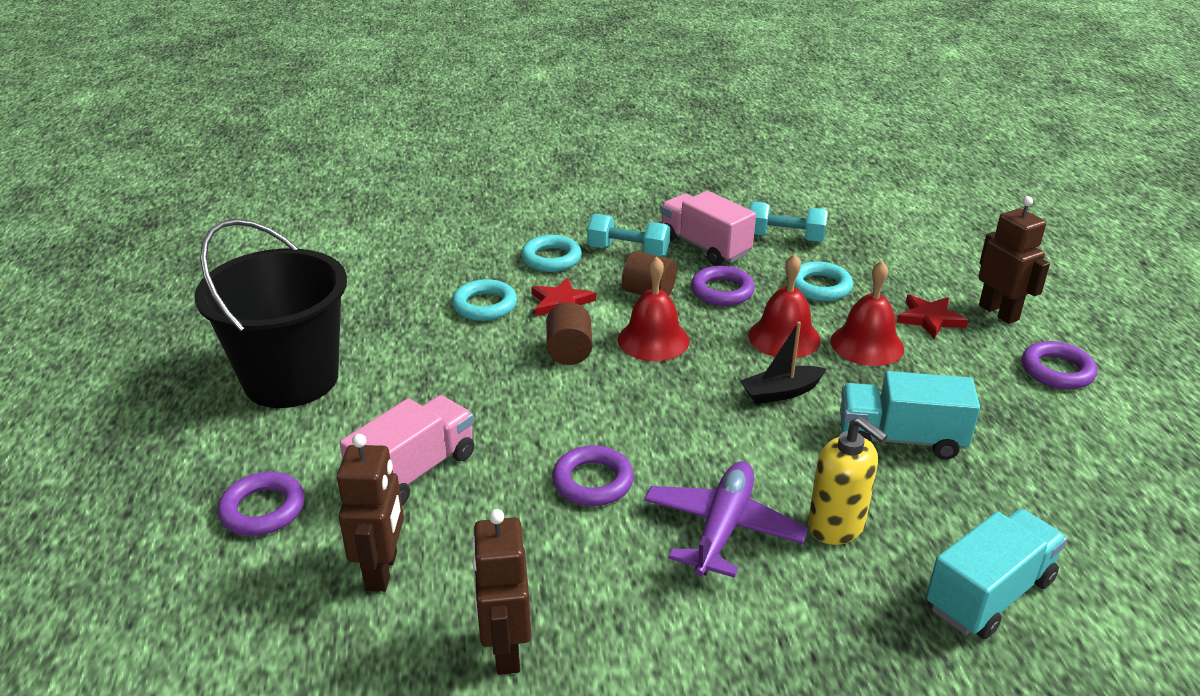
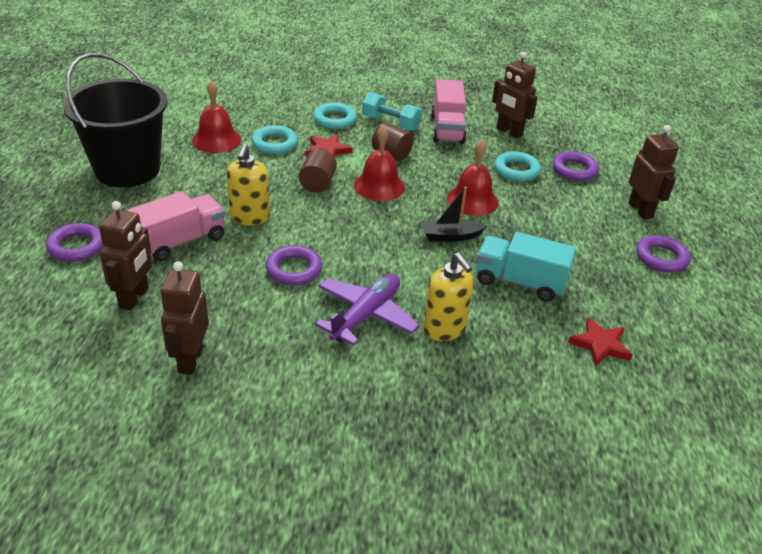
camera: 10 degrees right, 5 degrees up
(497, 417) = (249, 217): none -> yellow soap dispenser
(704, 247) = (447, 129): pink truck -> pink truck turned 150 degrees counterclockwise
(722, 291) = (444, 161): purple ring -> purple ring (574, 170)
(785, 238) = (509, 132): turquoise dumbbell -> brown robot
(867, 344) = (530, 215): red bell -> red bell (216, 140)
(930, 319) = (586, 206): red star -> red star (600, 344)
(989, 594) = (527, 392): turquoise truck -> none

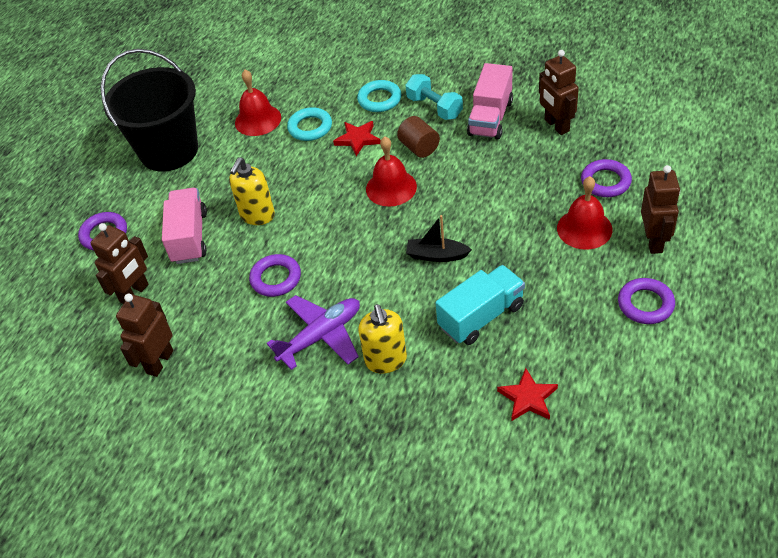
camera: 25 degrees right, 10 degrees up
(180, 242) = (189, 237): pink truck -> pink truck turned 75 degrees counterclockwise
(317, 183) = (333, 180): brown cylinder -> none
(472, 200) = (477, 213): red bell -> red bell (584, 229)
(516, 170) = (541, 177): turquoise ring -> none
(520, 282) = (481, 317): turquoise truck -> turquoise truck turned 105 degrees clockwise

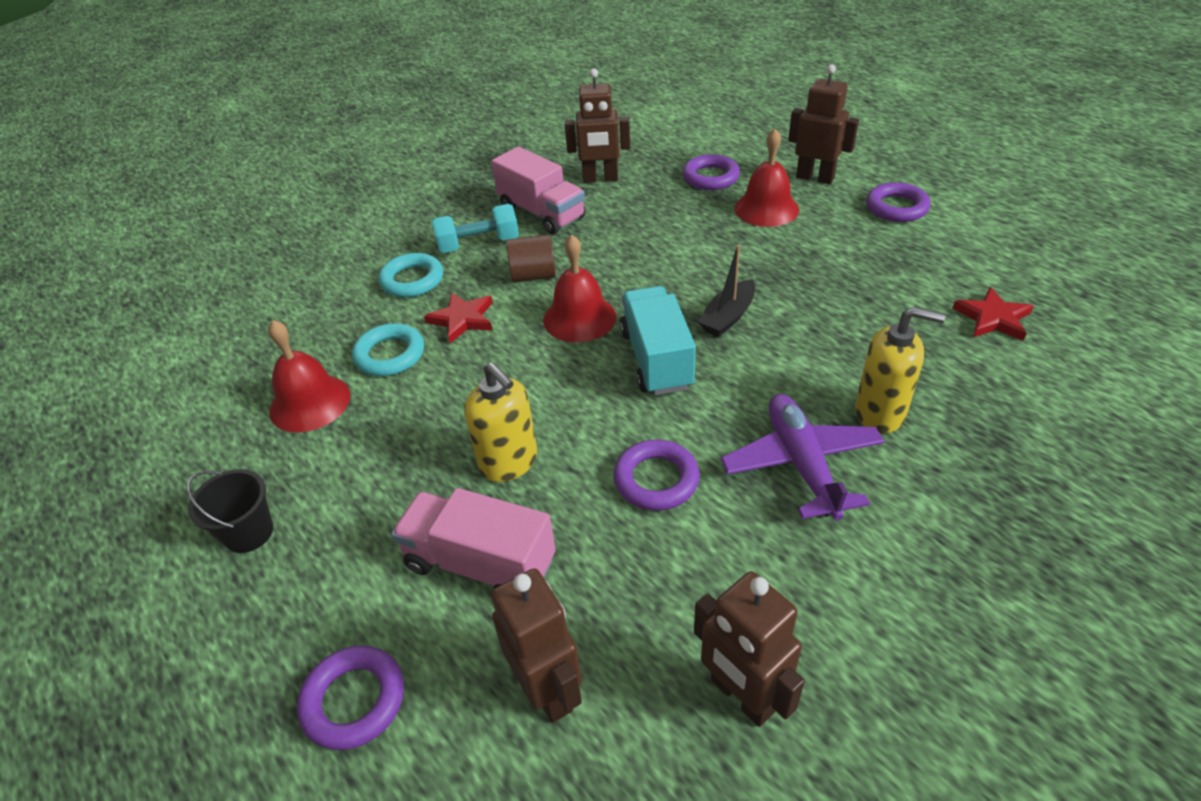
camera: 65 degrees left, 5 degrees down
(169, 151) = (249, 533): black bucket -> black bucket, size x0.42
(481, 317) = (850, 314): turquoise truck -> turquoise truck (656, 359)

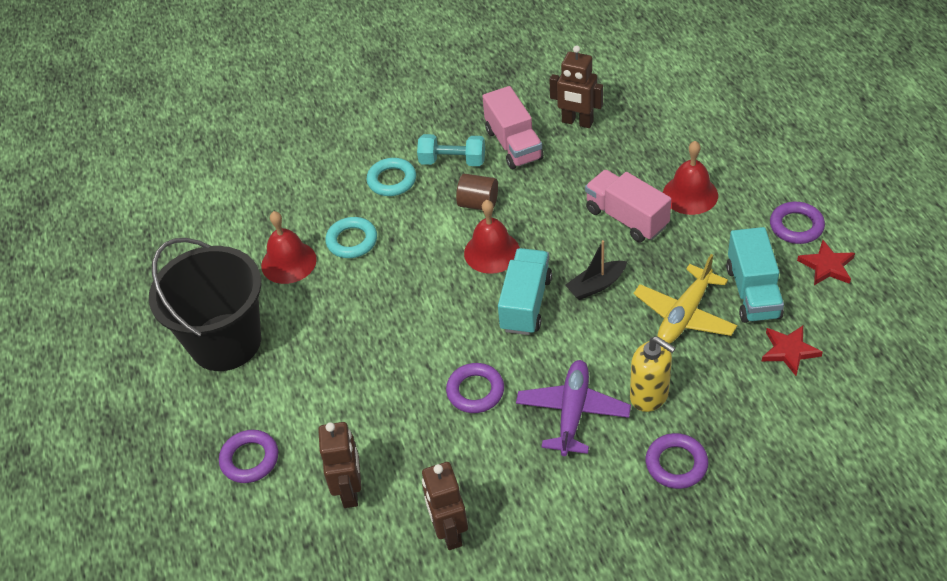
camera: 25 degrees right, 5 degrees up
(249, 533) = (226, 342): black bucket -> black bucket, size x2.38
(462, 319) = (411, 227): red star -> red star (827, 266)
(480, 563) = (346, 407): pink truck -> pink truck (626, 218)
(509, 462) = (392, 348): yellow soap dispenser -> none
(710, 177) = (666, 147): purple ring -> purple ring (676, 464)
(815, 178) = (752, 174): brown robot -> none
(850, 317) = (684, 315): none -> yellow plane
(905, 275) = (752, 292): none -> turquoise truck

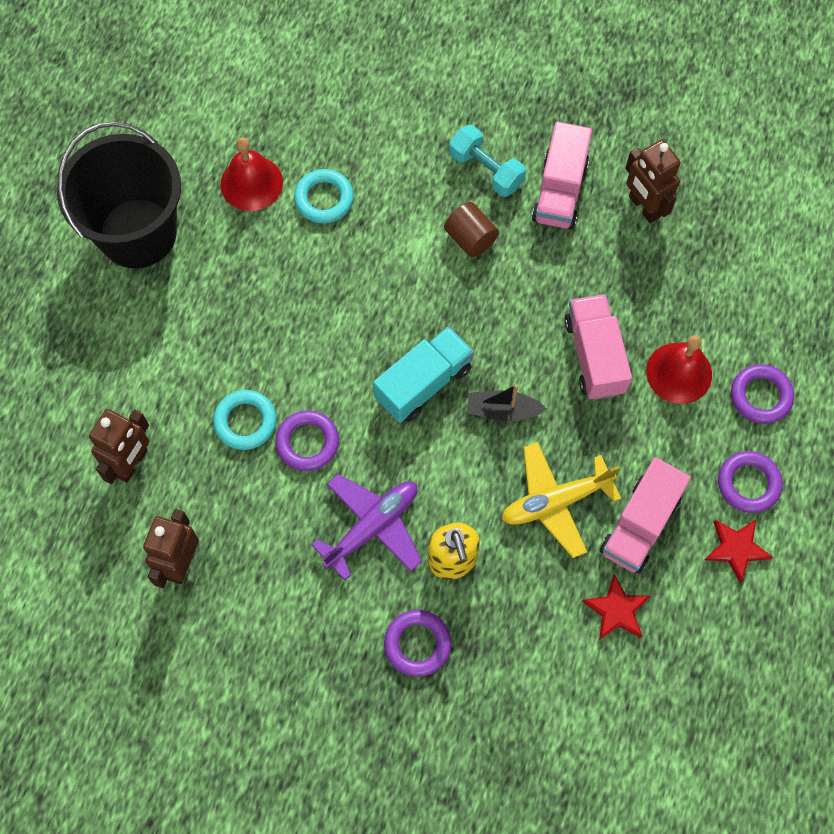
camera: 30 degrees right, 20 degrees up
(250, 459) = (75, 371): purple ring -> purple ring (760, 396)
(392, 180) = (412, 153): turquoise ring -> turquoise ring (245, 422)
(492, 252) = (439, 303): red bell -> none
(752, 292) = (640, 525): turquoise truck -> pink truck

